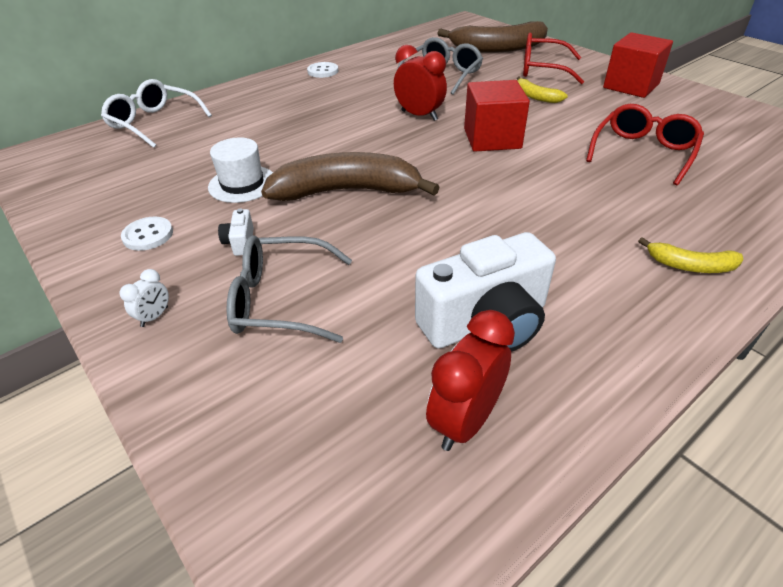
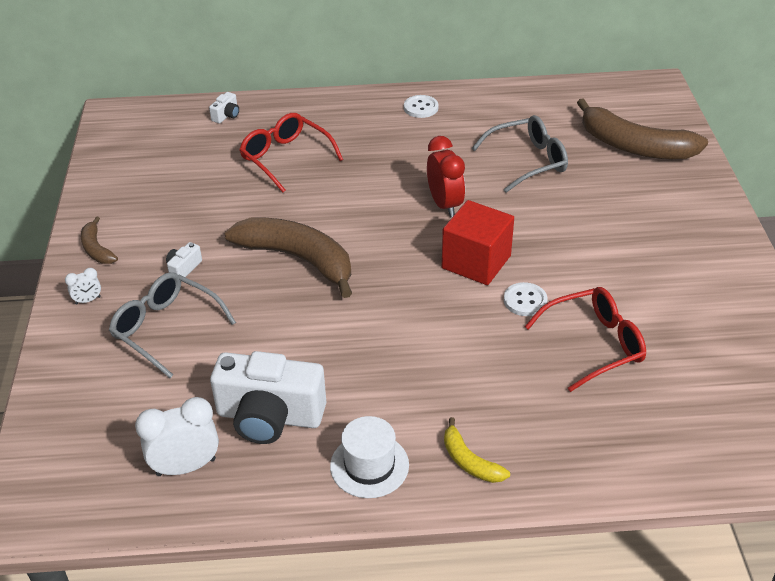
camera: 35 degrees right, 0 degrees up
(116, 266) = (97, 249): none -> brown banana
(148, 235) = (134, 232): white button -> white button (525, 301)
(154, 122) = (226, 115): white glasses -> white camera
(242, 184) = (232, 214): white hat -> white hat (369, 465)
(465, 421) = (186, 467): red clock -> white clock
(535, 96) = (584, 231): yellow banana -> none
(542, 69) = (642, 197): red glasses -> red glasses (285, 158)
(631, 86) = (707, 262): red cube -> none

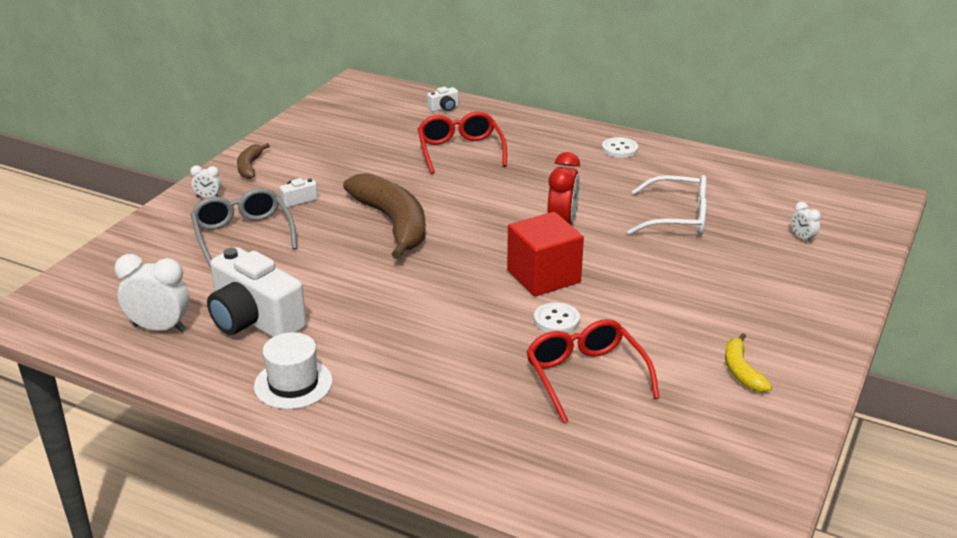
camera: 30 degrees right, 10 degrees down
(469, 461) = (377, 415): yellow banana -> yellow banana (741, 371)
(528, 161) = (678, 218): grey glasses -> white glasses
(594, 344) = (585, 376): red glasses -> red glasses turned 120 degrees counterclockwise
(634, 146) = (802, 238): brown banana -> white clock

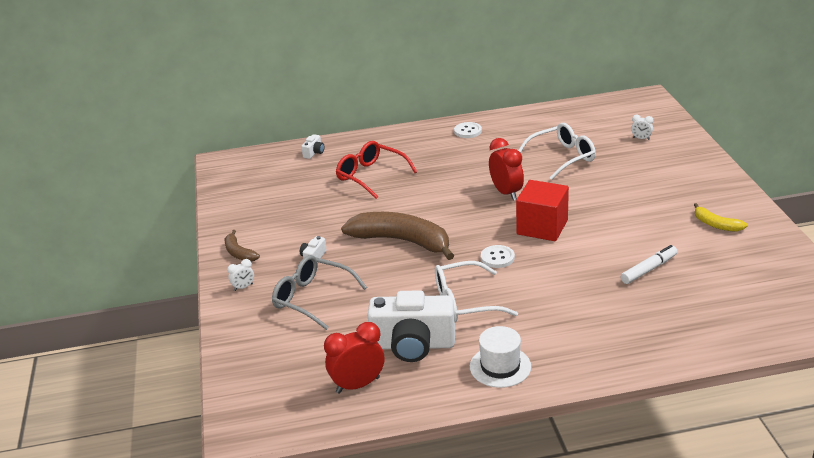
camera: 35 degrees left, 0 degrees up
(160, 328) = (358, 385): white clock -> red clock
(357, 307) = (464, 302): none -> white glasses
(556, 320) = (587, 248): white button -> white button (497, 258)
(585, 376) = (648, 269): red glasses -> white marker

